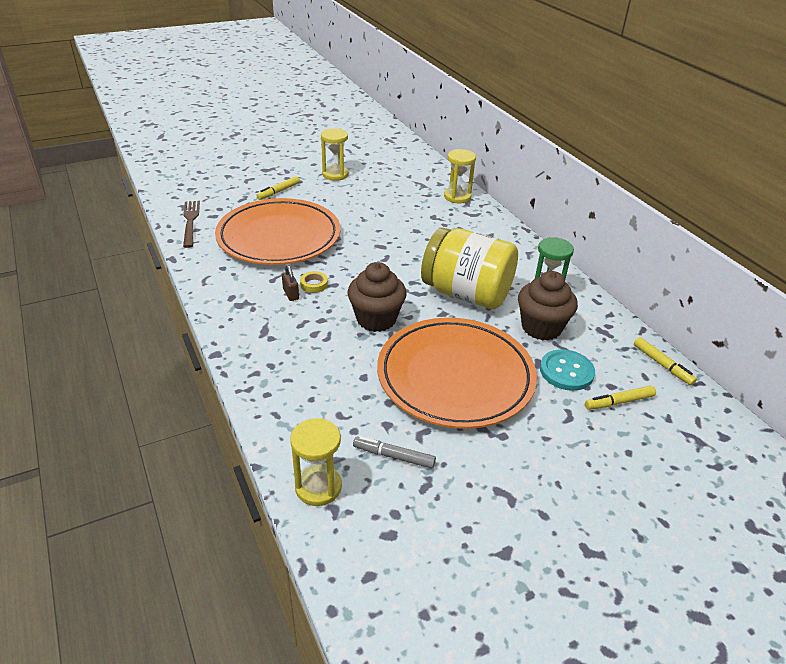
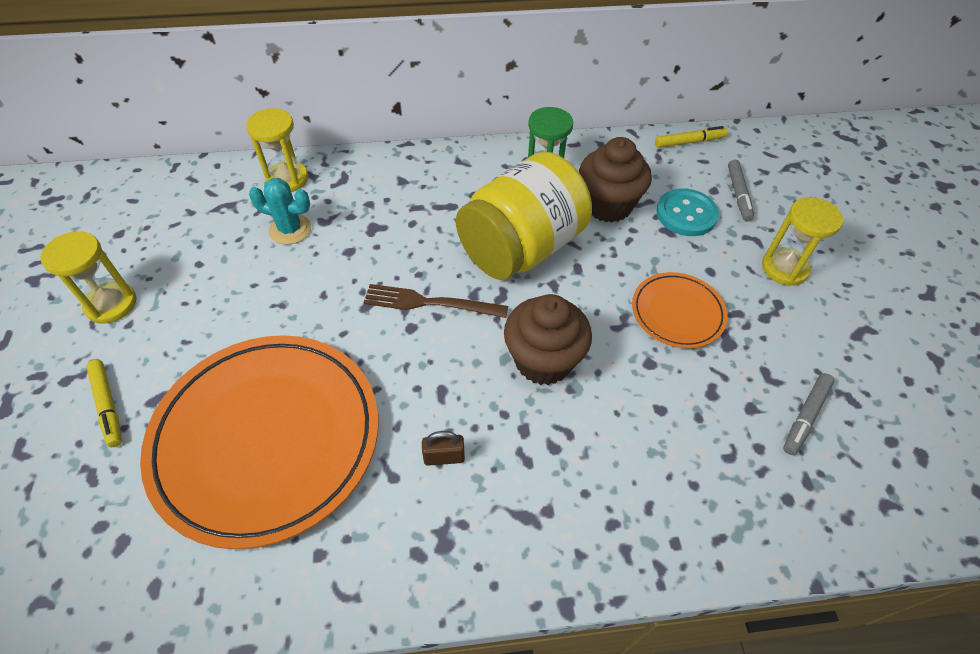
camera: 70 degrees left, 15 degrees up
(190, 222) = (117, 594): brown fork -> brown fork (430, 303)
(314, 284) = (431, 418): yellow tape -> none
(318, 487) = (854, 514): yellow hourglass -> yellow hourglass (784, 268)
(418, 208) = (290, 229): none -> turquoise cactus
(455, 376) = (677, 313): orange plate -> orange plate, size x0.48
(619, 402) = (738, 194): yellow marker -> grey marker

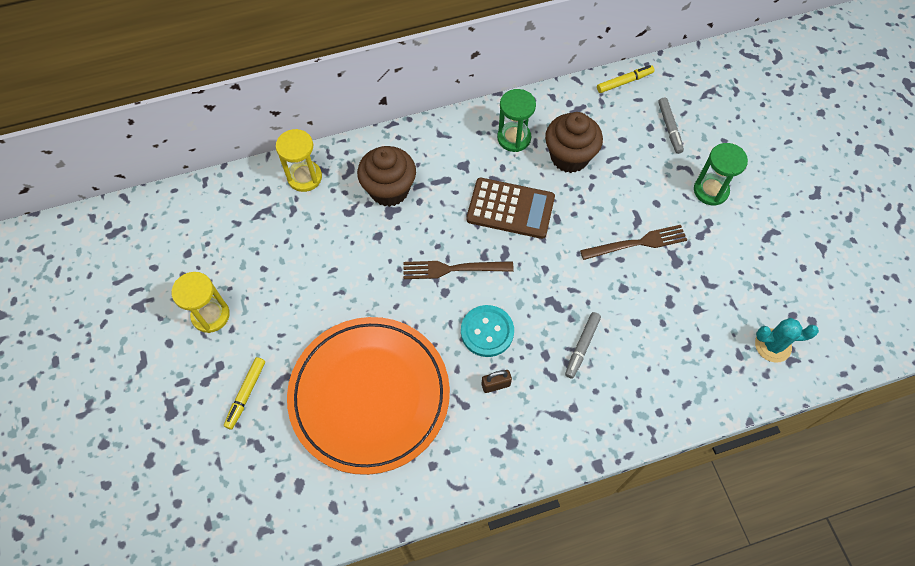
camera: 10 degrees left, 10 degrees up
(108, 406) = (246, 394): yellow marker -> yellow marker turned 60 degrees clockwise
(290, 229) = (324, 224): turquoise cactus -> turquoise cactus (772, 345)
(521, 248) = (510, 208): yellow jar -> brown calculator
(543, 360) = (547, 300): brown cupcake -> brown cupcake (389, 190)
(677, 313) = (637, 243): orange plate -> brown fork
(686, 214) = (631, 154): turquoise button -> turquoise button (487, 331)
(784, 268) = (710, 190): yellow hourglass -> green hourglass
(805, 416) = (734, 308): grey marker -> grey marker (582, 346)

